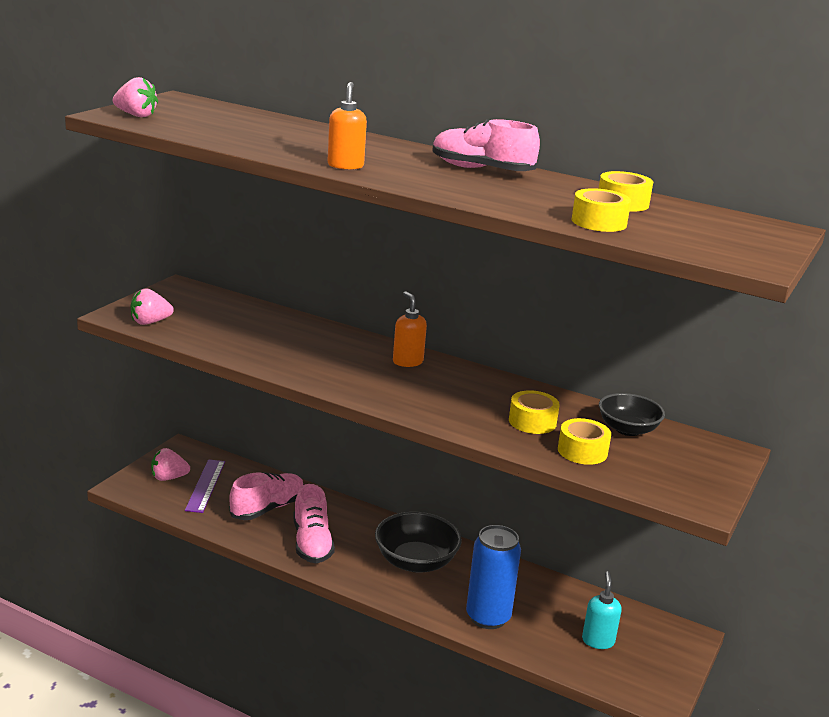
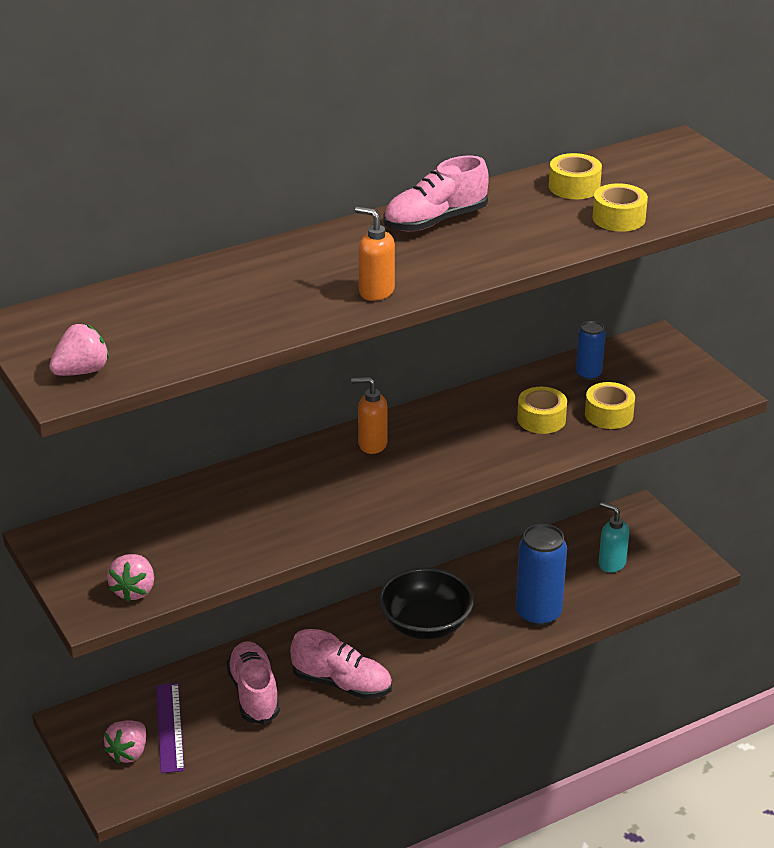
camera: 55 degrees left, 10 degrees up
(205, 485) = (170, 727): purple ruler -> purple ruler turned 45 degrees clockwise
(627, 429) = (588, 374): black bowl -> blue can

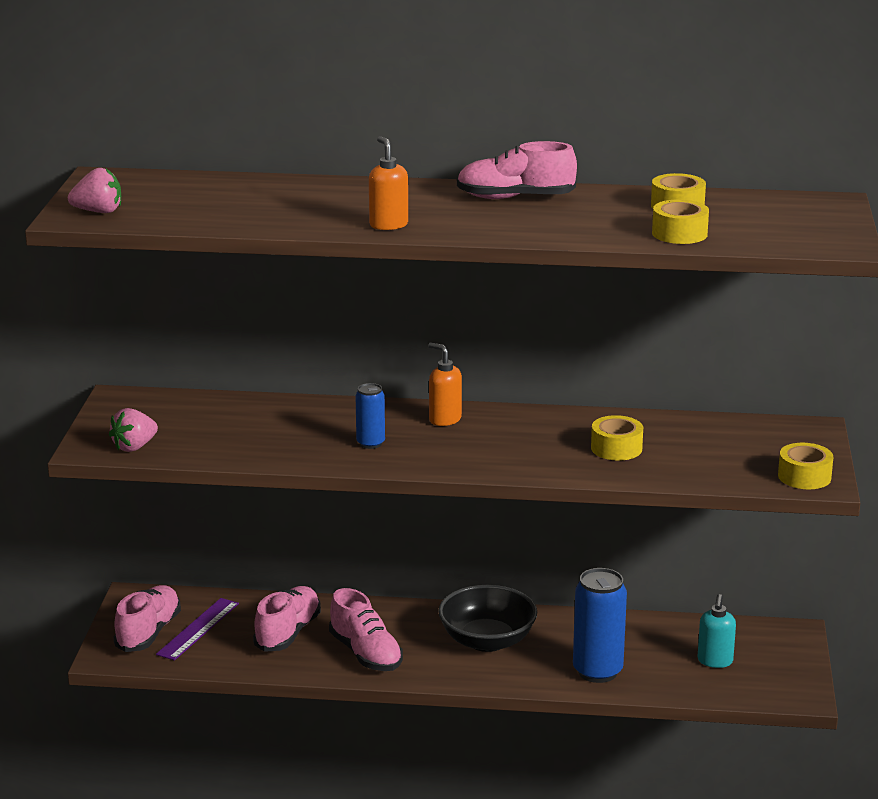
camera: 35 degrees right, 10 degrees down
(128, 753) = (148, 632): pink strawberry -> pink shoe
(588, 374) = (707, 432): blue can -> blue can (370, 443)
(609, 414) = (684, 464): yellow tape -> yellow tape (804, 477)
(611, 563) = (715, 661): turquoise soap dispenser -> turquoise soap dispenser turned 150 degrees counterclockwise

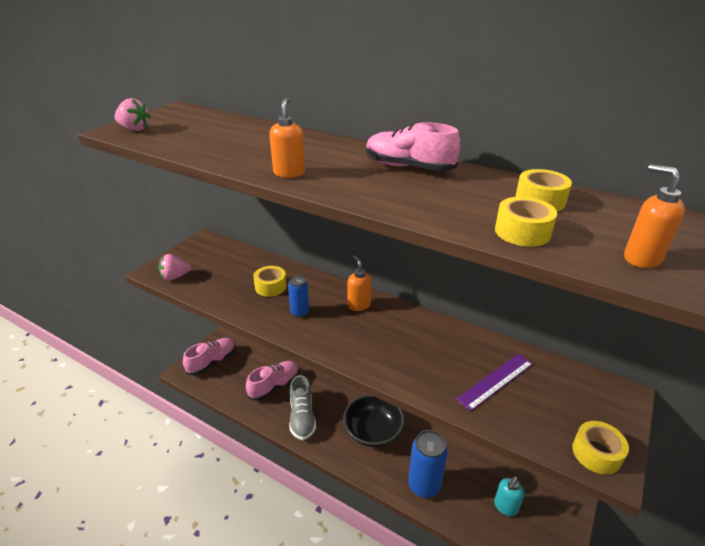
camera: 25 degrees right, 10 degrees up
(198, 629) = (235, 367): purple ruler -> purple ruler (496, 381)
(366, 654) = (302, 417): pink shoe -> grey shoe
(616, 448) = (455, 367): yellow tape -> yellow tape (270, 286)
(789, 234) = (641, 258): none -> orange soap dispenser

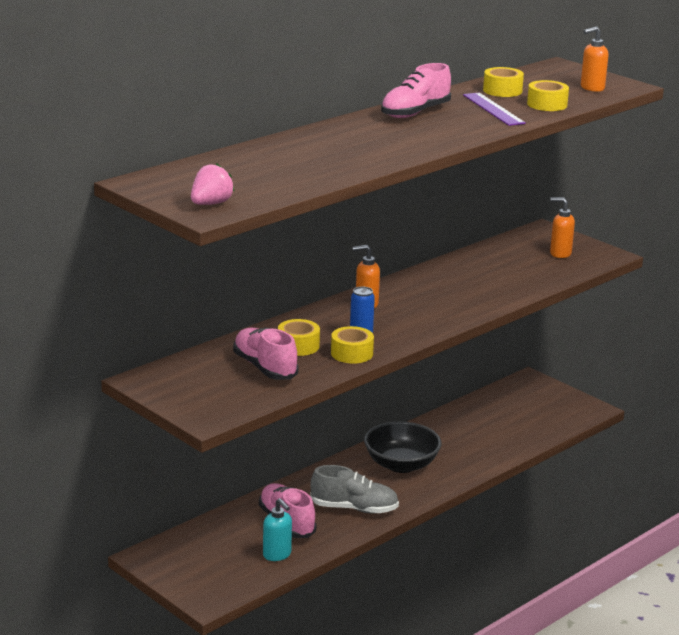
camera: 75 degrees left, 10 degrees down
(175, 276) = (232, 403): pink strawberry -> none
(212, 362) = (203, 571): pink shoe -> pink shoe (265, 368)
(289, 173) = (400, 150): orange soap dispenser -> orange soap dispenser (560, 253)
(424, 485) = (485, 449): blue can -> none
(496, 381) = (509, 268): purple ruler -> purple ruler (493, 109)
(505, 507) = (525, 413): turquoise soap dispenser -> turquoise soap dispenser (277, 555)
(596, 453) = (596, 255): yellow tape -> yellow tape (352, 353)

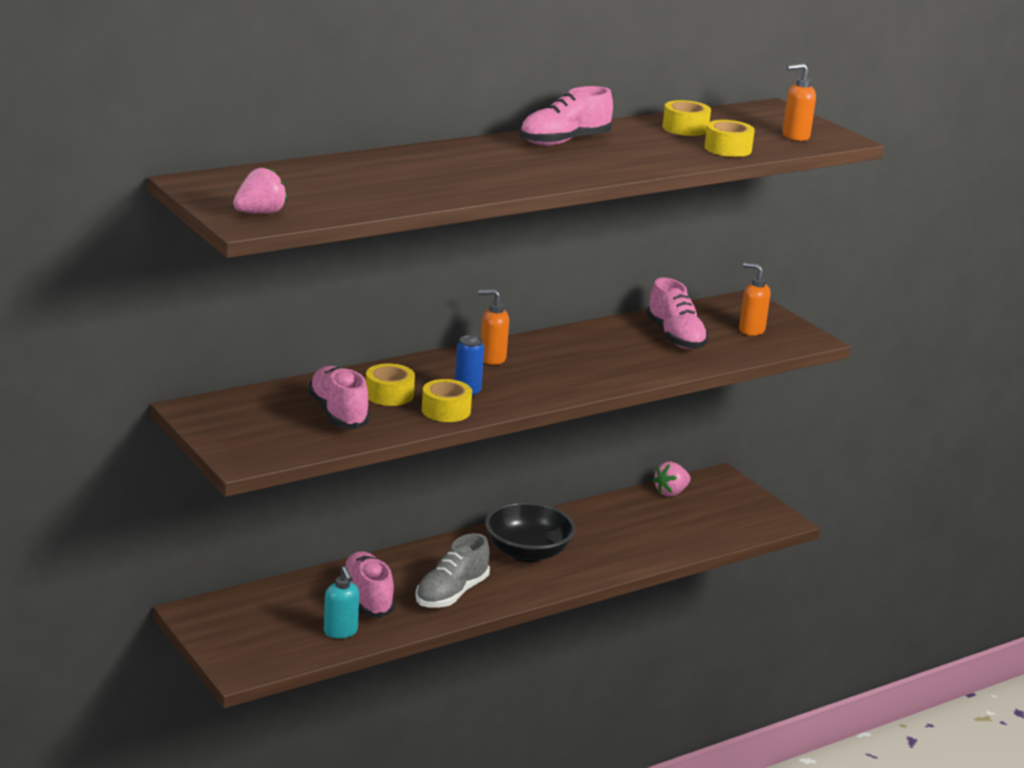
camera: 10 degrees right, 0 degrees up
(354, 508) = (451, 593): grey shoe -> grey shoe turned 105 degrees clockwise
(493, 109) = (660, 147): purple ruler -> none
(495, 397) = (671, 492): none -> pink strawberry
(503, 267) = (675, 337): none -> pink shoe

